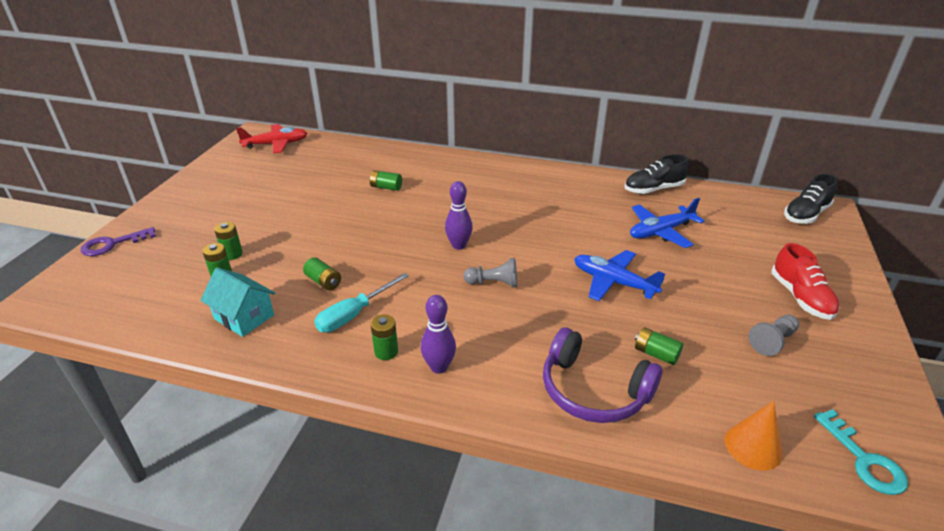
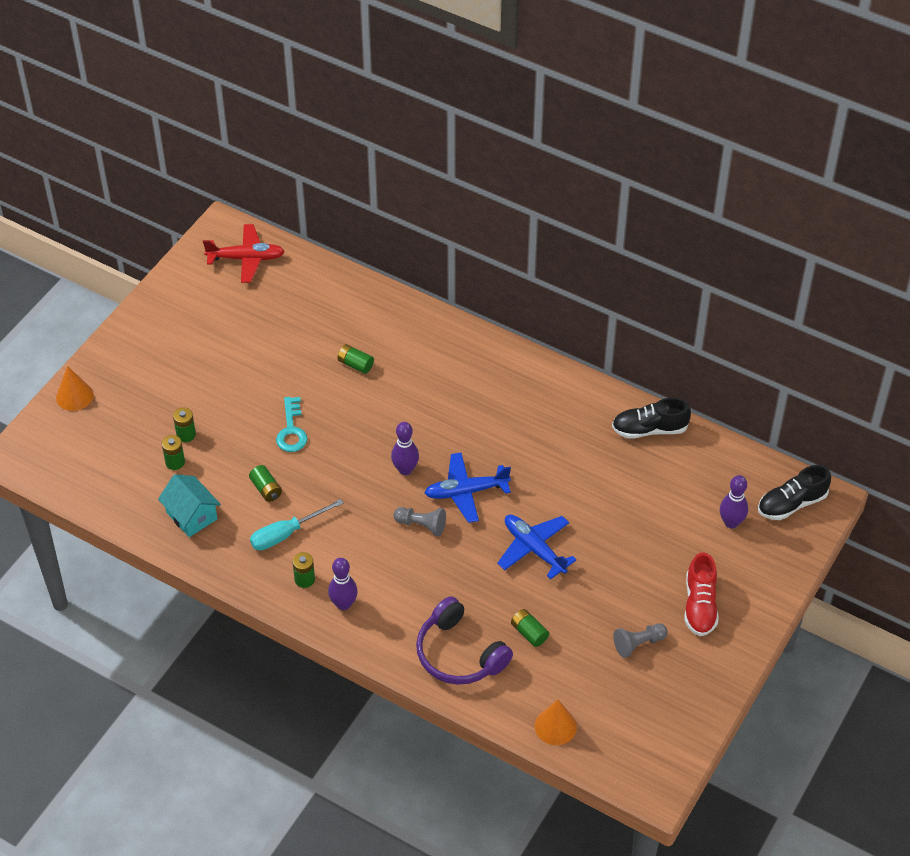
camera: 15 degrees right, 15 degrees up
(113, 244) = (74, 396): purple key -> orange cone
(661, 232) = (618, 495): blue plane -> blue plane (466, 492)
(770, 234) = (731, 522): none -> purple bowling pin
(863, 459) = (631, 754): turquoise key -> turquoise key (291, 430)

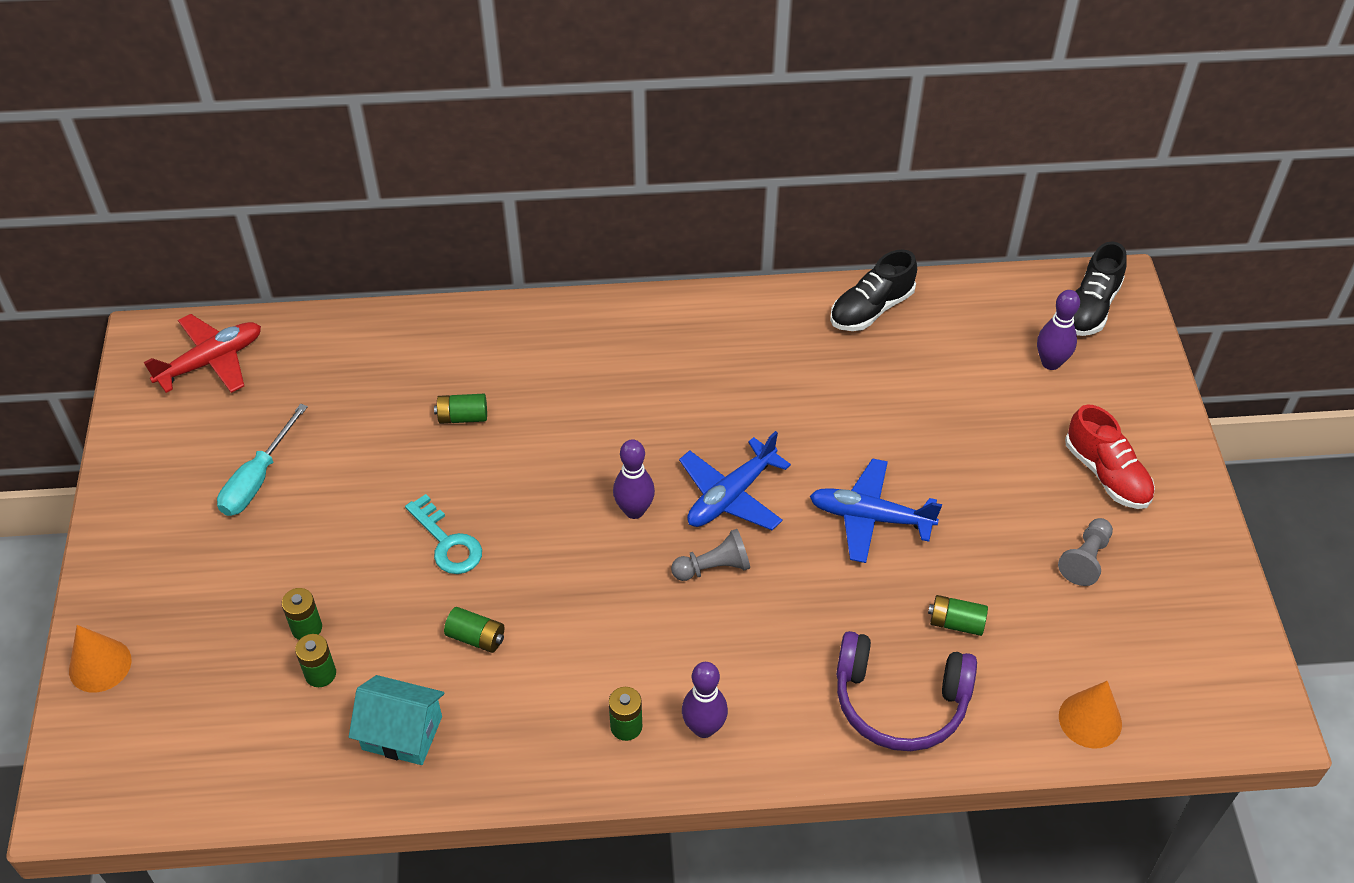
camera: 35 degrees left, 0 degrees up
(286, 534) = (551, 680): turquoise screwdriver -> turquoise screwdriver (257, 479)

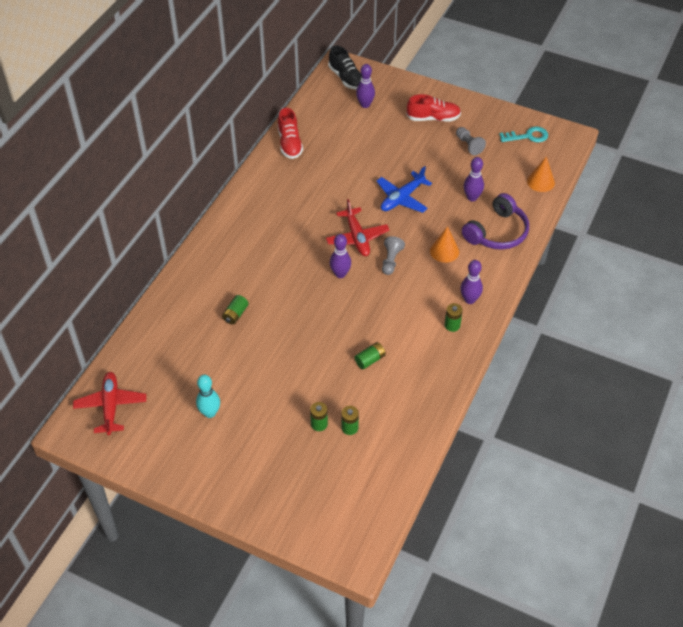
camera: 60 degrees left, 0 degrees up
(100, 665) = (281, 520): orange cone -> orange cone (444, 251)
(257, 479) = (210, 413): turquoise screwdriver -> turquoise bowling pin
(402, 733) = (403, 407): turquoise house -> none
(447, 542) = (307, 350): turquoise key -> turquoise key (527, 136)
(731, 496) = (357, 237): blue plane -> red plane
(871, 309) = (290, 144): black shoe -> red shoe
(956, 623) = (472, 197): green battery -> purple bowling pin

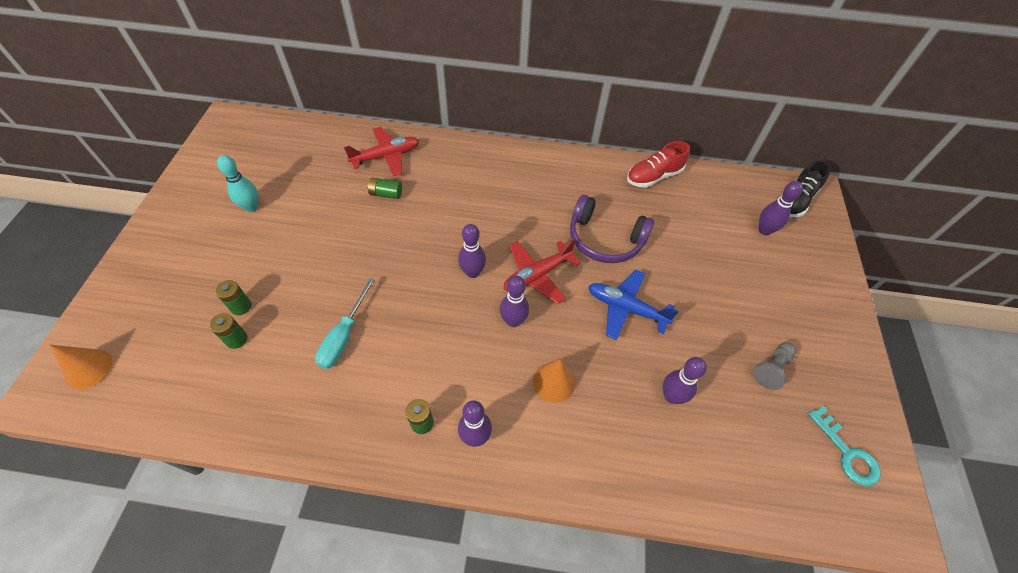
camera: 70 degrees right, 5 degrees up
(111, 406) = (255, 136): red plane -> red plane (386, 156)
(370, 360) = (344, 336): green battery -> turquoise screwdriver
(391, 260) = (513, 321): grey pawn -> purple bowling pin
(433, 118) = (793, 311): red shoe -> none
(497, 232) = (619, 448): purple headphones -> purple headphones (605, 239)
(540, 182) = (760, 496): orange cone -> orange cone (89, 369)

